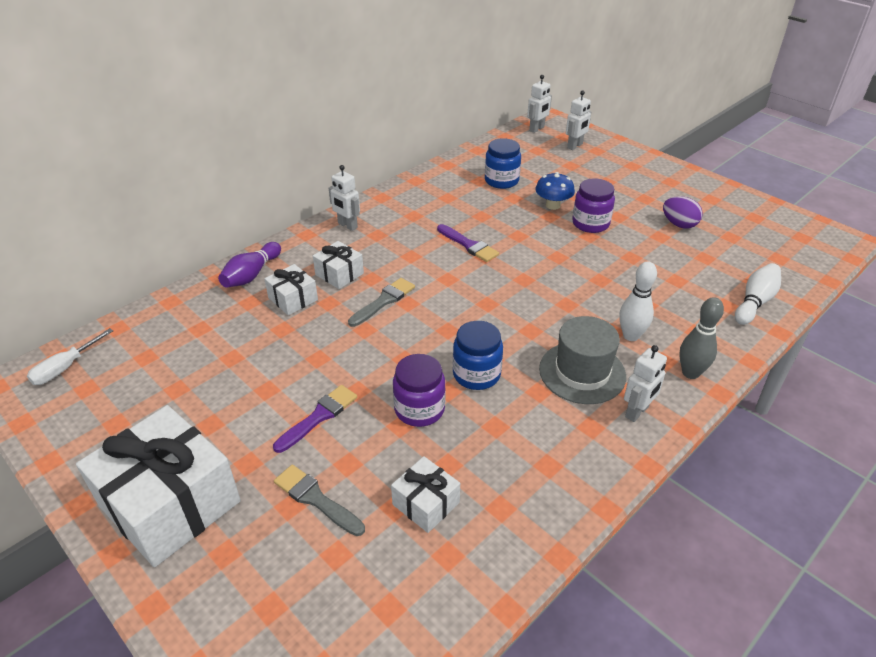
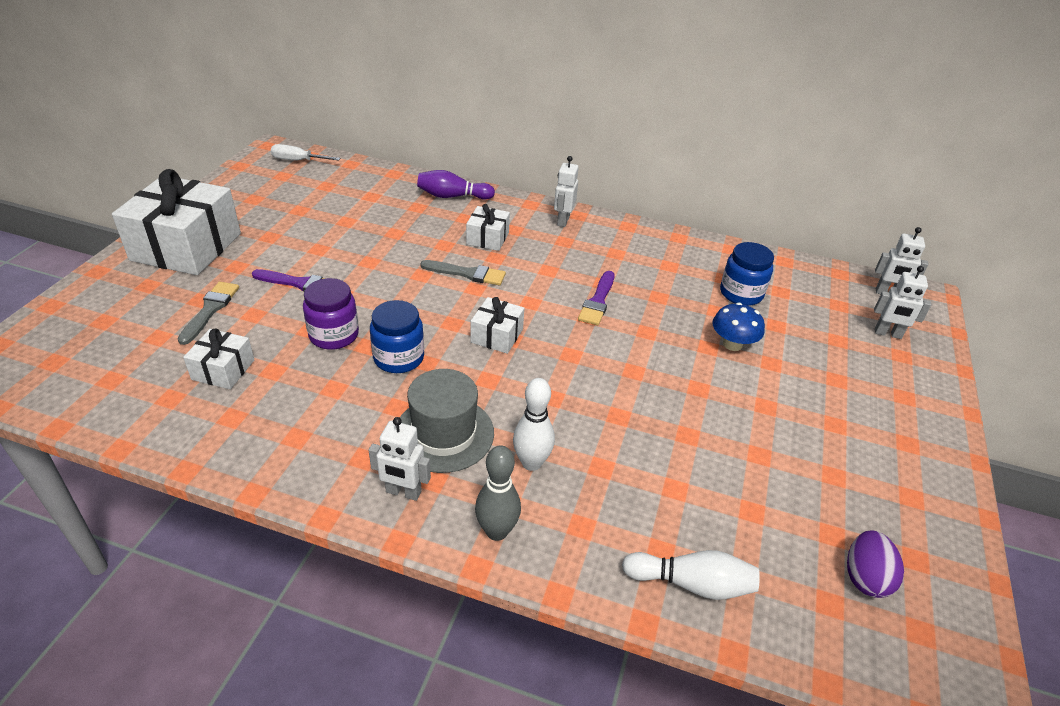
camera: 60 degrees right, 0 degrees up
(293, 299) = (436, 225): white gift -> white gift (497, 335)
(590, 223) = (725, 384): purple jar -> none
(679, 224) = (806, 470): purple egg -> purple egg (865, 577)

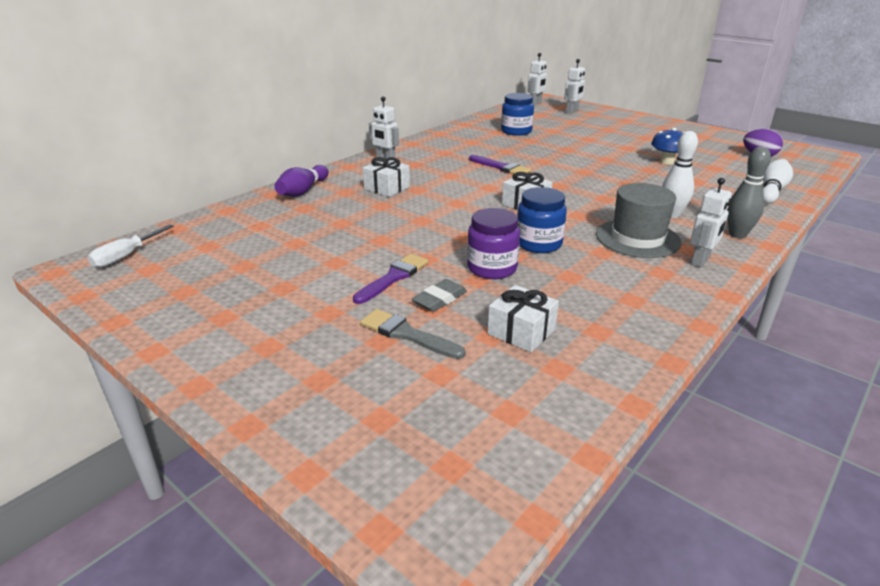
camera: 65 degrees left, 10 degrees down
(186, 247) = (252, 345): white gift -> none
(268, 315) = (440, 299): none -> grey eraser
(467, 273) = (434, 202): grey brush -> none
(732, 344) = (567, 143): blue mushroom -> blue mushroom (667, 161)

